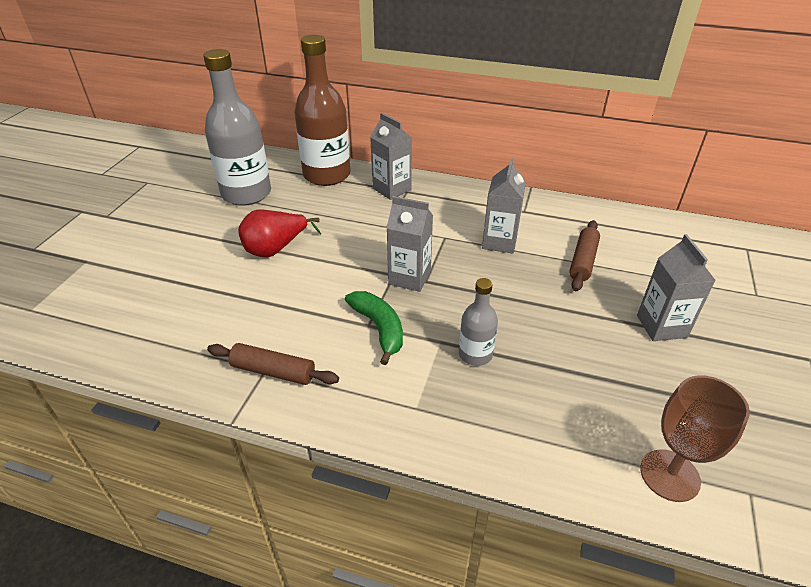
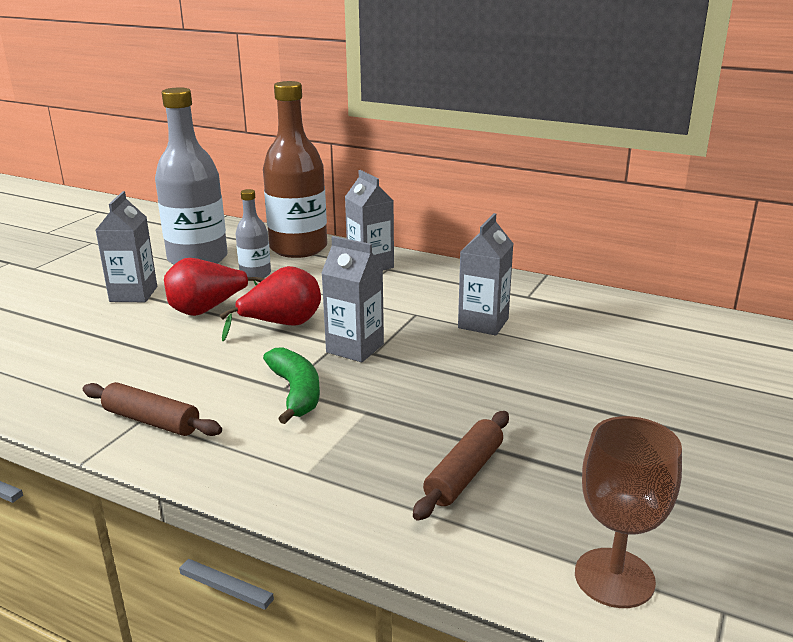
camera: 10 degrees right, 15 degrees down
(342, 259) = (281, 325): none -> red pear
(475, 354) = (404, 428): grey bottle -> grey bottle (255, 274)
(583, 261) = (584, 349): brown rolling pin -> brown rolling pin (464, 474)
(661, 326) = (665, 423): grey carton -> grey carton (133, 294)

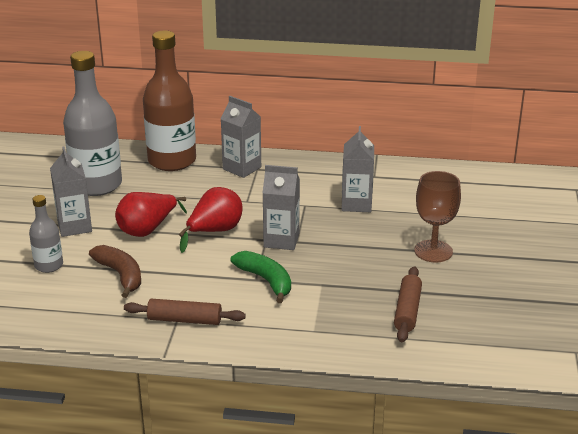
camera: 20 degrees left, 5 degrees up
(130, 353) = (120, 275): none -> brown banana
(255, 274) = (157, 191): grey bottle -> grey bottle (49, 265)
(614, 578) = (517, 348): brown goblet -> brown goblet (433, 251)

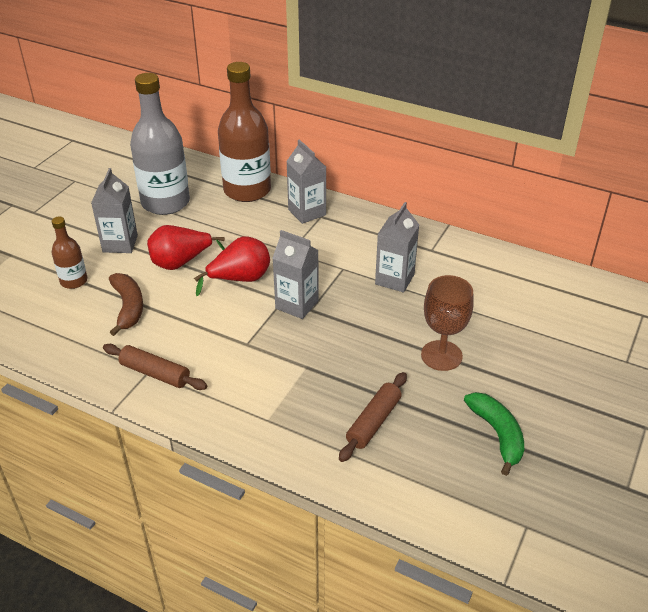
camera: 20 degrees right, 10 degrees up
(49, 265) = (74, 281): grey bottle -> brown bottle
(266, 280) = (255, 348): green banana -> green banana (497, 434)

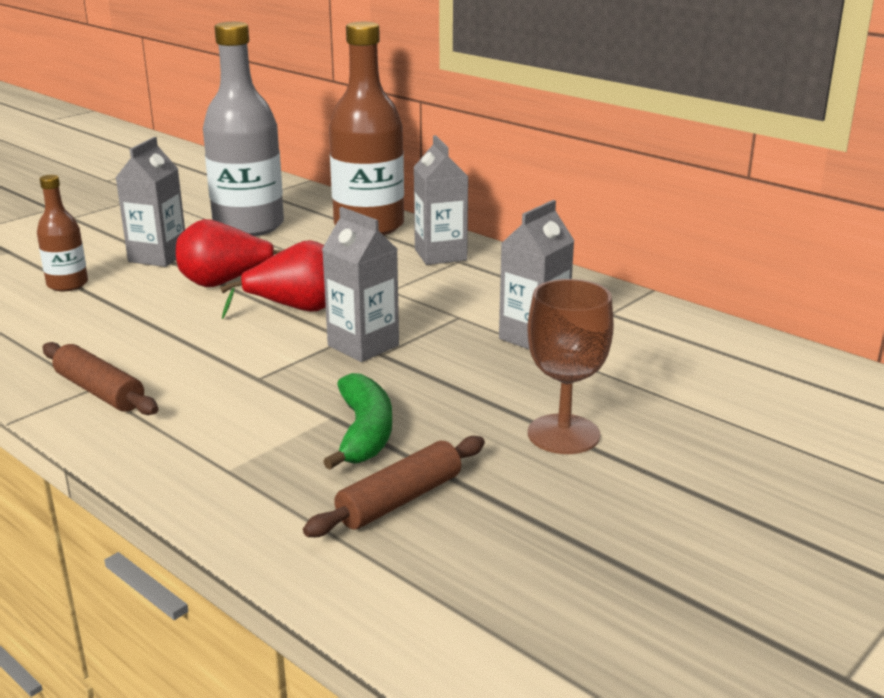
camera: 15 degrees right, 15 degrees down
(128, 307) = (118, 318): brown banana -> none
(497, 434) = (613, 552): green banana -> green banana (364, 433)

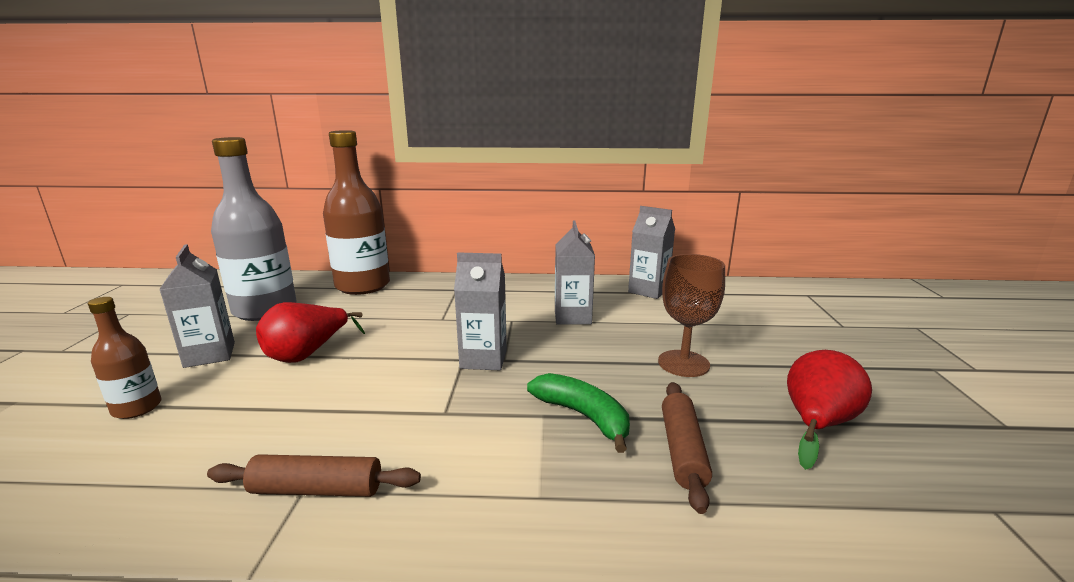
camera: 40 degrees left, 5 degrees down
(297, 309) = (396, 353): red pear -> red pear (817, 424)
(440, 255) = (440, 289): grey carton -> grey carton (648, 291)

